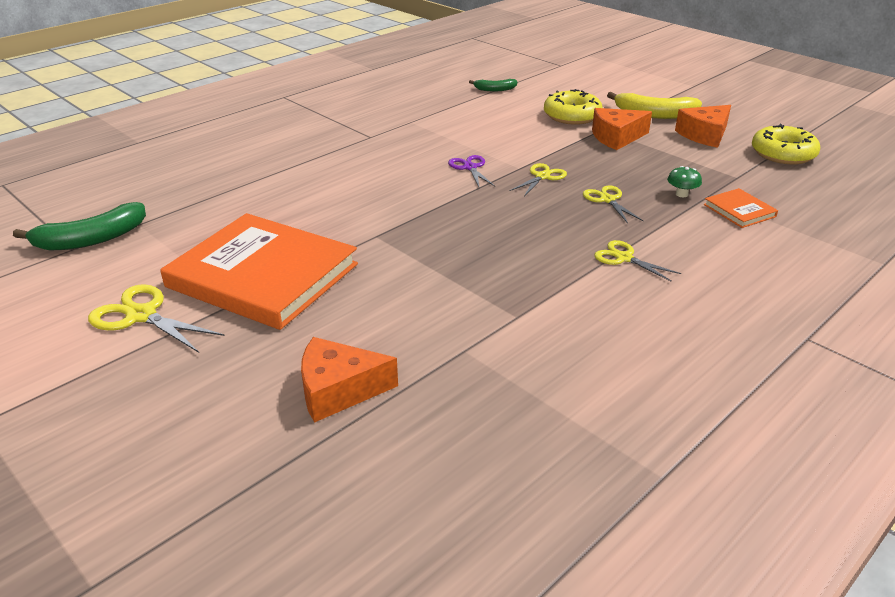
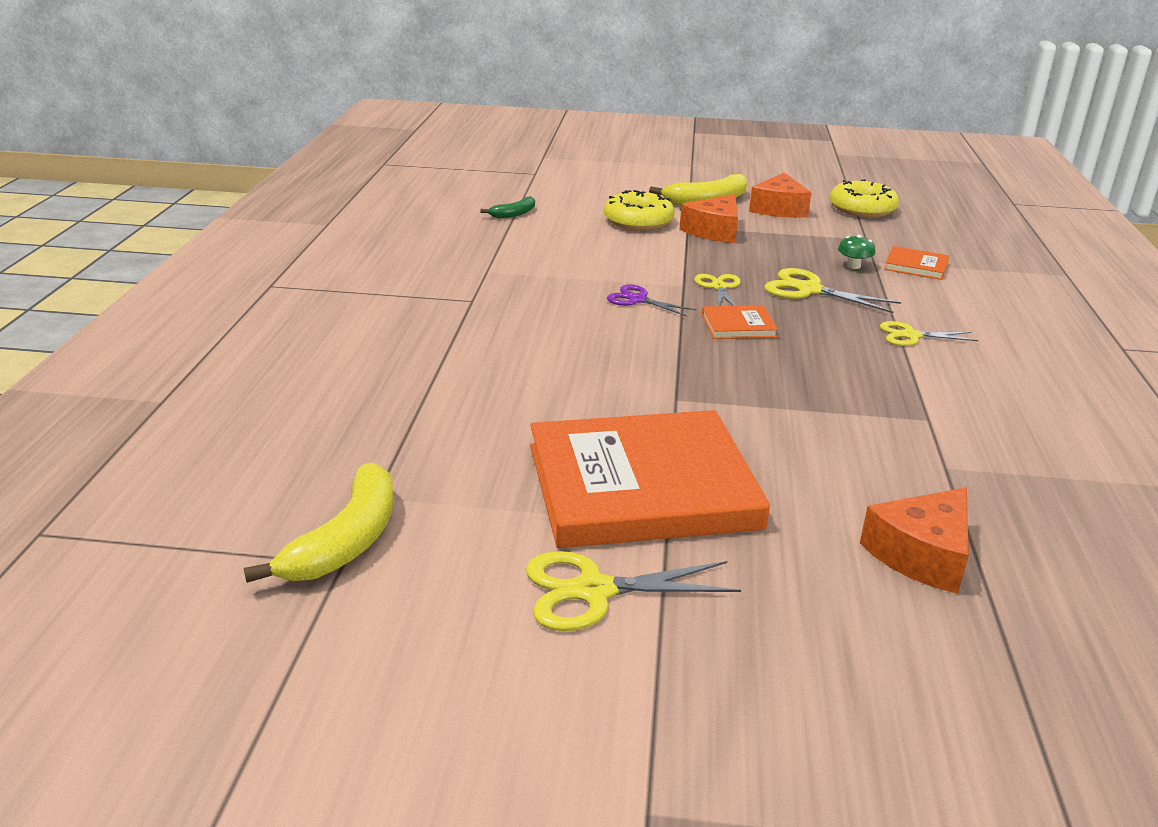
camera: 40 degrees left, 5 degrees down
(91, 239) = (346, 541): green banana -> yellow banana
(505, 206) = (738, 326): none -> orange book
(607, 200) = (809, 290): yellow scissors -> yellow scissors, size x1.52

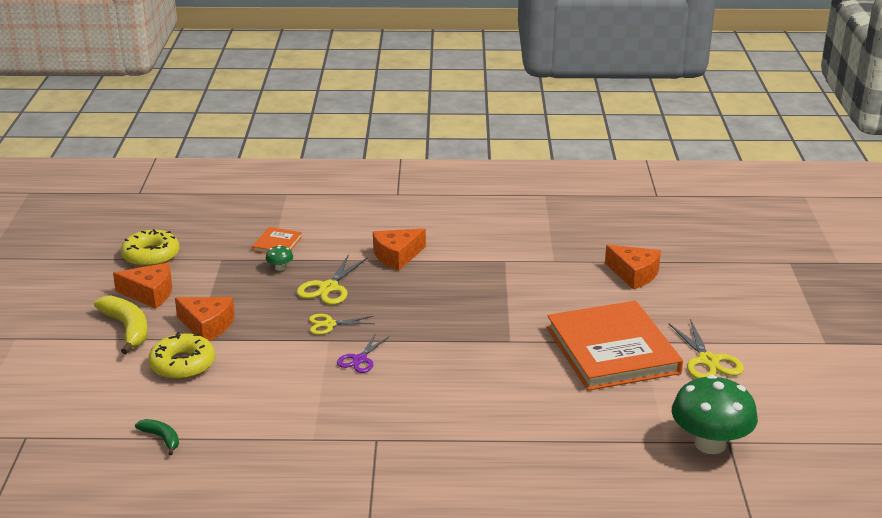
camera: 95 degrees left, 0 degrees up
(346, 541) = (710, 444): yellow banana -> green mushroom
(738, 326) = (396, 317): orange book -> none
(911, 336) = (397, 256): yellow scissors -> orange cheese

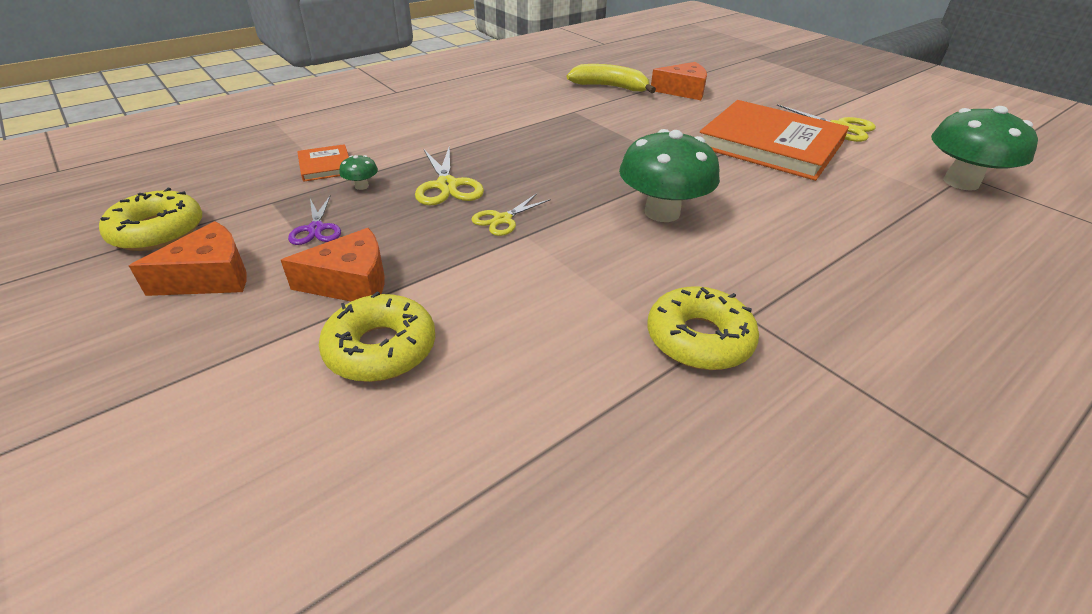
camera: 40 degrees left, 10 degrees up
(127, 329) = (226, 339): yellow banana -> yellow banana (610, 87)
(161, 438) = (496, 484): green banana -> none
(331, 435) = (699, 339): none -> yellow donut
(360, 359) = (590, 240): purple scissors -> purple scissors (316, 229)
(397, 256) = (474, 137): orange cheese -> none
(433, 363) = (662, 212): none -> green mushroom

